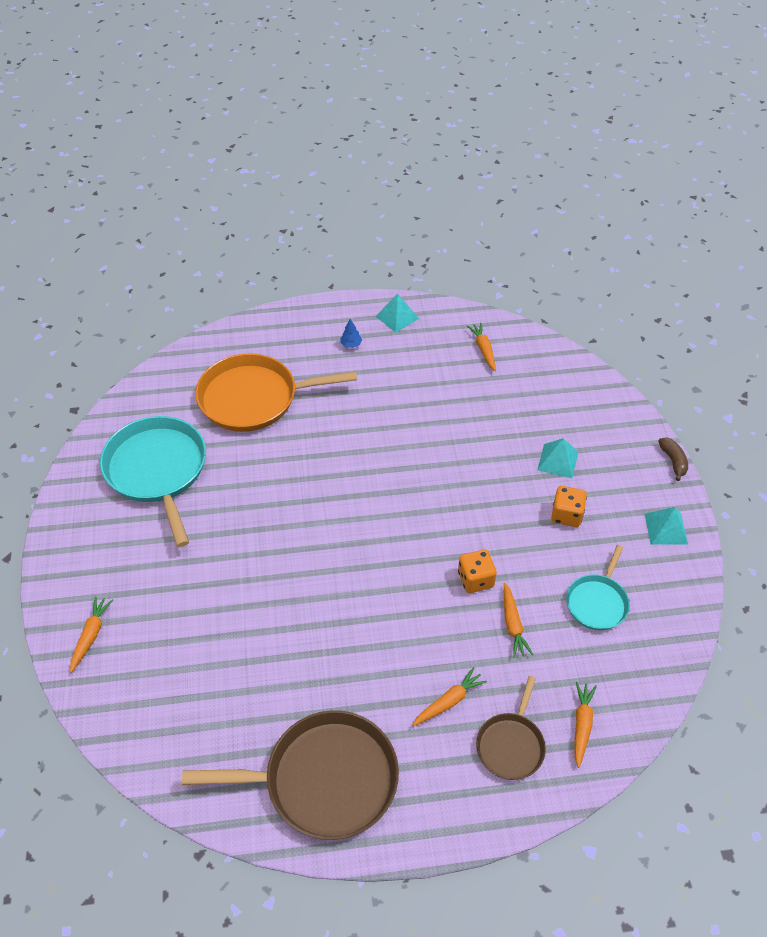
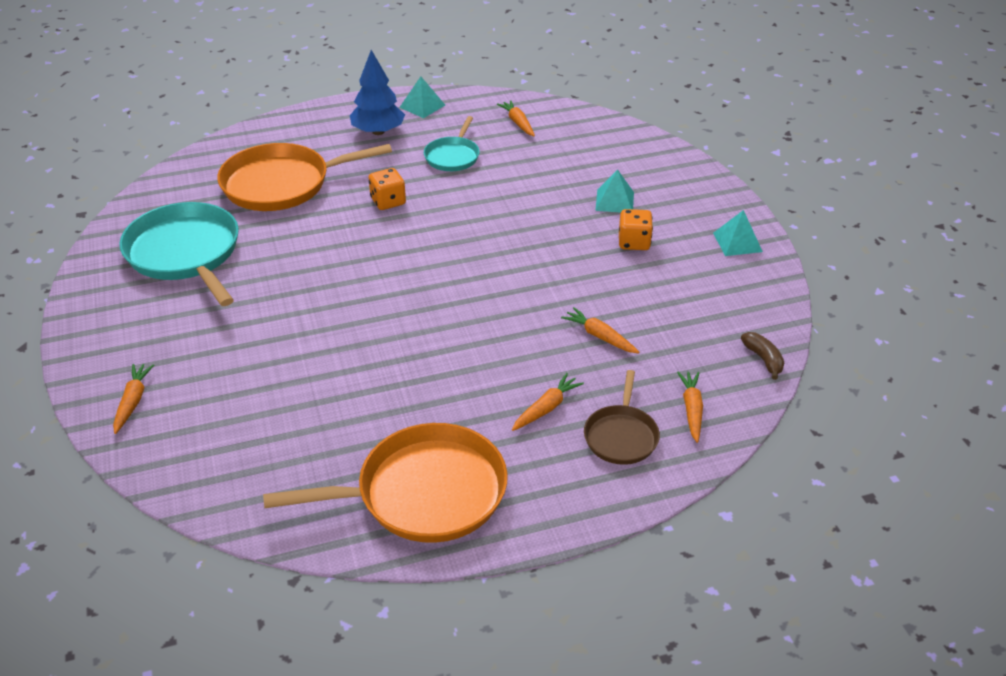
camera: 10 degrees left, 10 degrees down
(323, 780) = (423, 493): brown pan -> orange pan
(351, 344) = (378, 131): blue tree -> blue tree, size x2.36
(475, 579) = (551, 304): orange dice -> orange dice (388, 201)
(513, 624) = (599, 336): orange carrot -> orange carrot turned 150 degrees clockwise
(597, 602) = (683, 308): turquoise pan -> turquoise pan (453, 156)
(673, 461) = (731, 189): brown banana -> brown banana (763, 359)

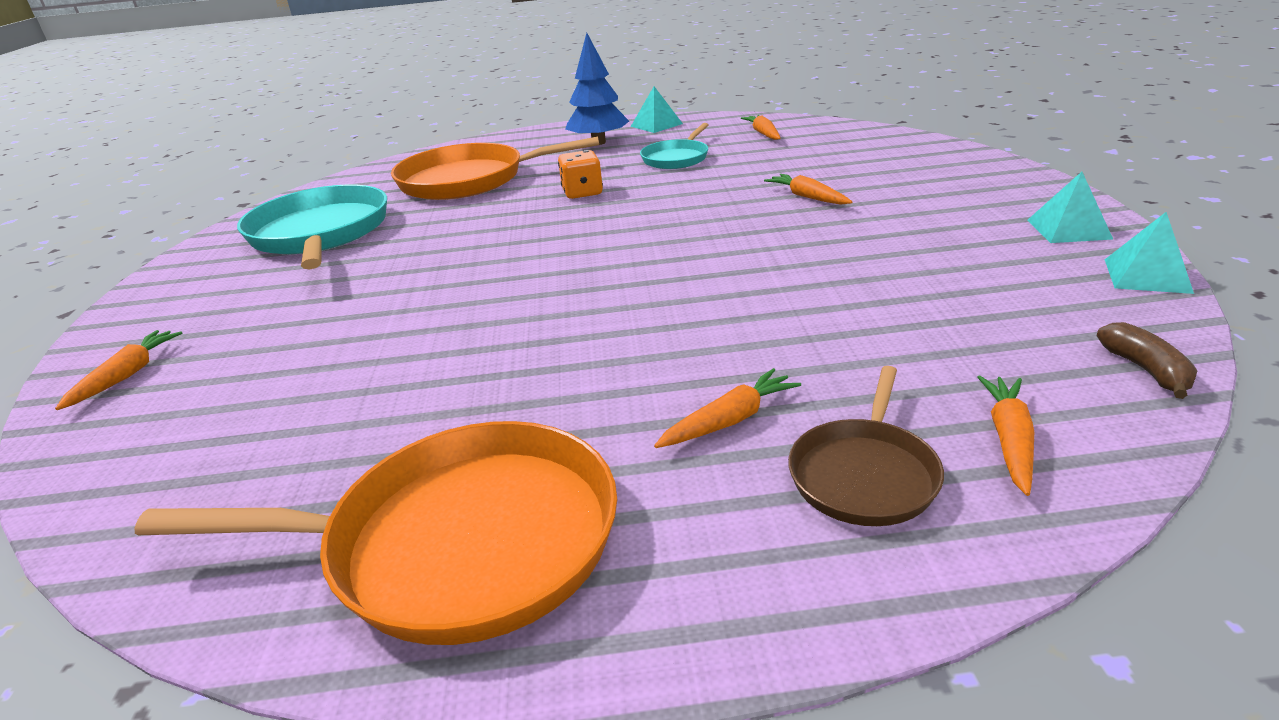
camera: 15 degrees right, 10 degrees down
(599, 336) = (839, 328): orange carrot -> orange carrot (807, 197)
(615, 201) = (879, 191): turquoise pyramid -> turquoise pyramid (1147, 275)
(634, 242) = (904, 228): orange dice -> none

